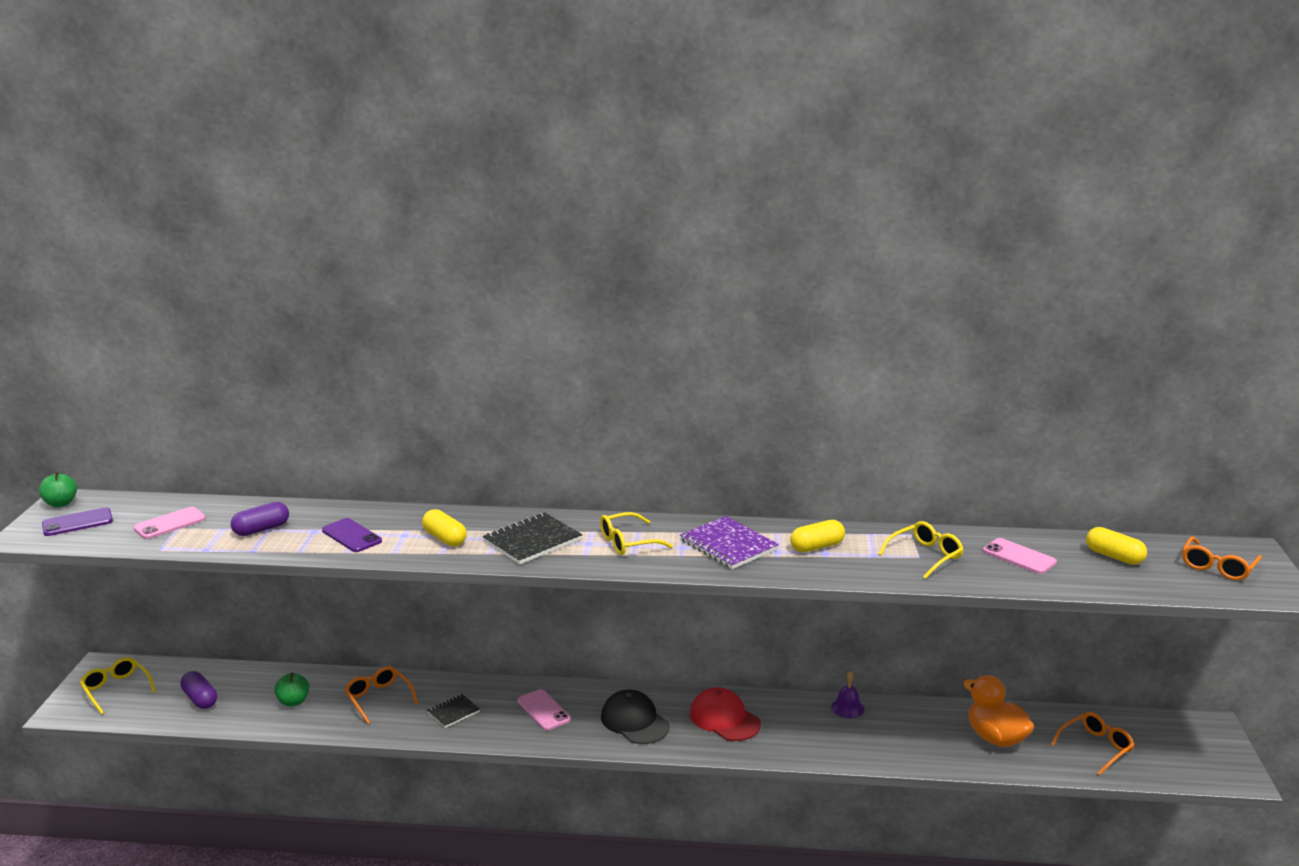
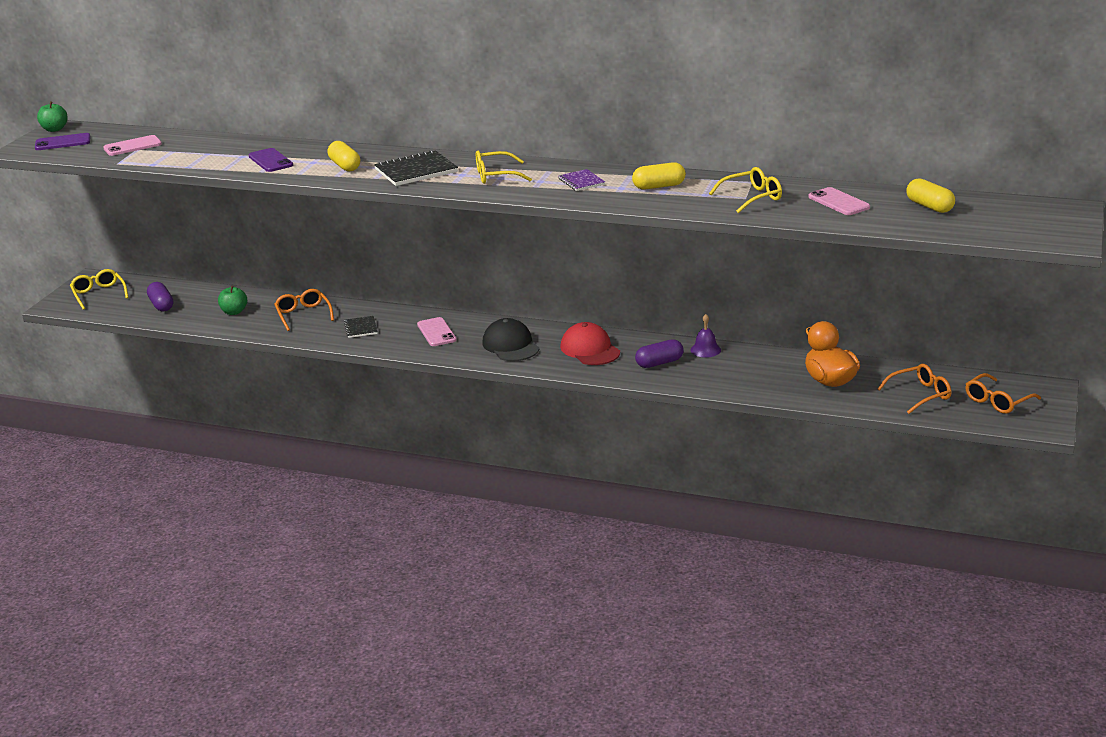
camera: 15 degrees right, 5 degrees up
(261, 529) = (201, 153): purple capsule -> purple capsule (659, 363)
(453, 712) = (361, 328): black notebook -> black notebook turned 75 degrees counterclockwise
(728, 545) = (581, 181): purple notebook -> purple notebook, size x0.57
(1217, 567) = (1023, 219): orange glasses -> orange glasses (997, 401)

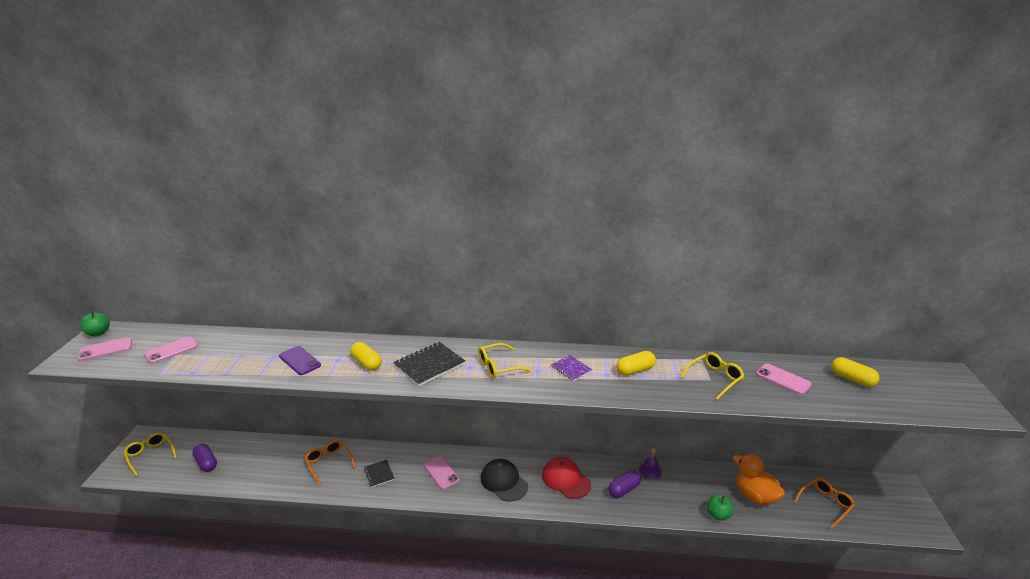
camera: 15 degrees left, 0 degrees up
(63, 142) = (106, 349): purple phone -> pink phone
(234, 312) = (270, 465): green apple -> green apple (718, 515)
(997, 401) = (881, 505): orange glasses -> none

